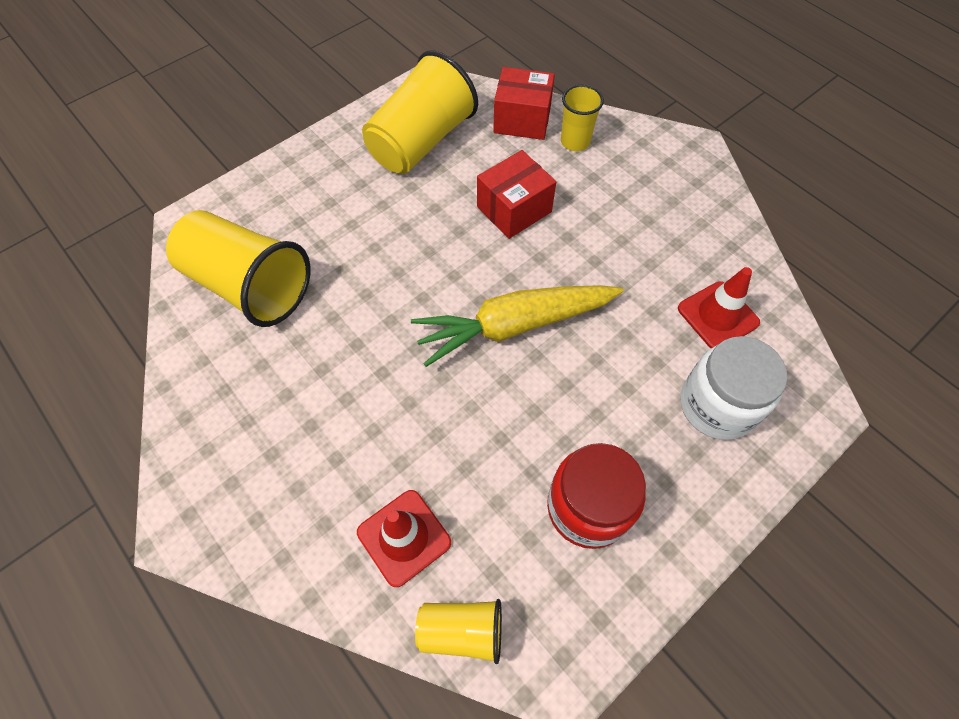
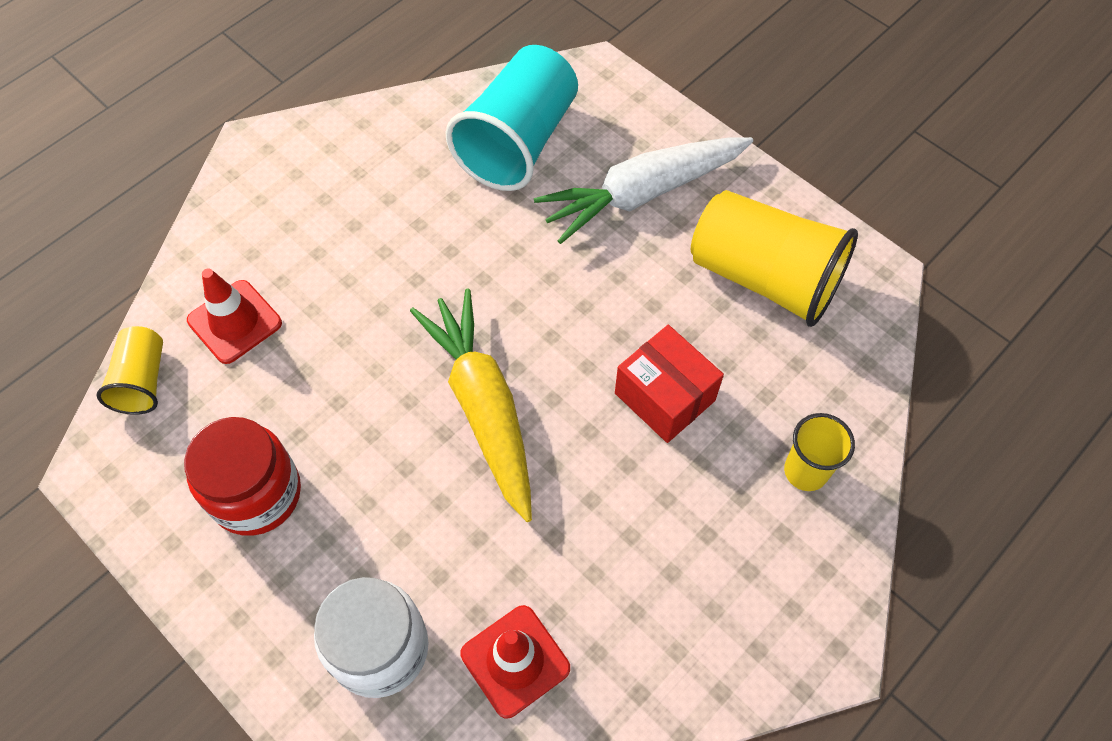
camera: 85 degrees right, 0 degrees up
(249, 285) = (518, 142): yellow cup -> turquoise cup
(329, 204) = (642, 194): none -> white carrot
(522, 120) = (834, 398): red box -> none

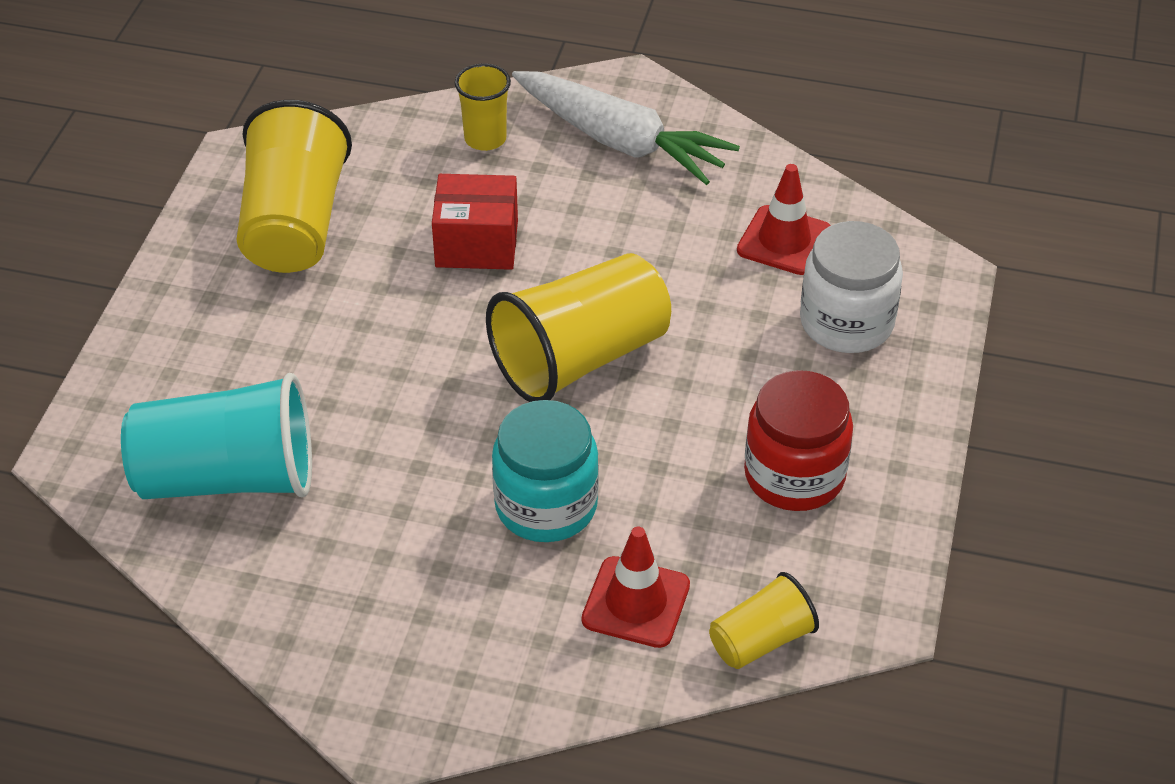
camera: 120 degrees left, 15 degrees down
(357, 310) = (546, 506): none -> turquoise jar
(483, 407) = (580, 358): yellow carrot -> yellow cup
(642, 194) = (242, 346): white carrot -> white carrot (620, 141)
(664, 397) = (477, 244): red box -> red box turned 75 degrees clockwise

